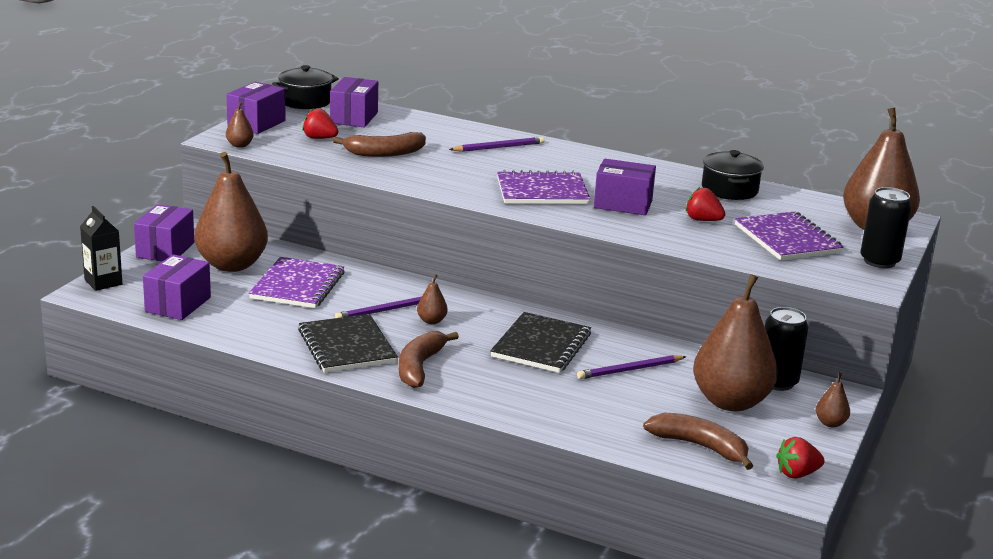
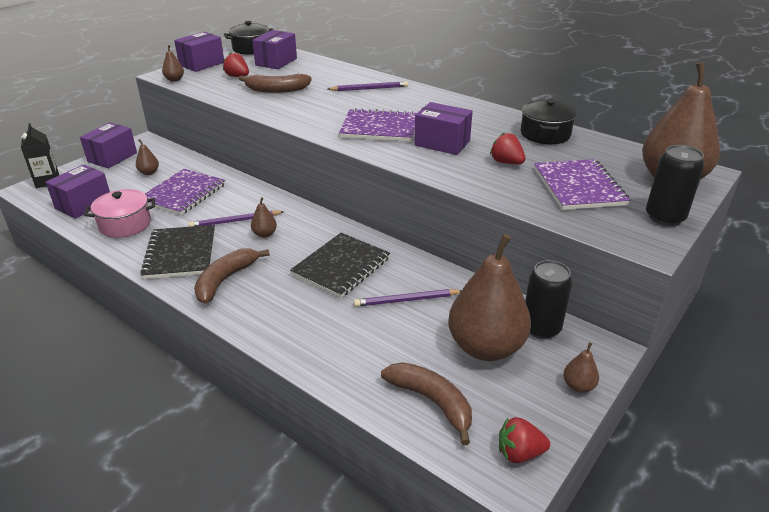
camera: 15 degrees right, 10 degrees up
(232, 265) = (149, 172): brown pear -> brown pear, size x0.40
(252, 322) = (125, 224): none -> pink pot

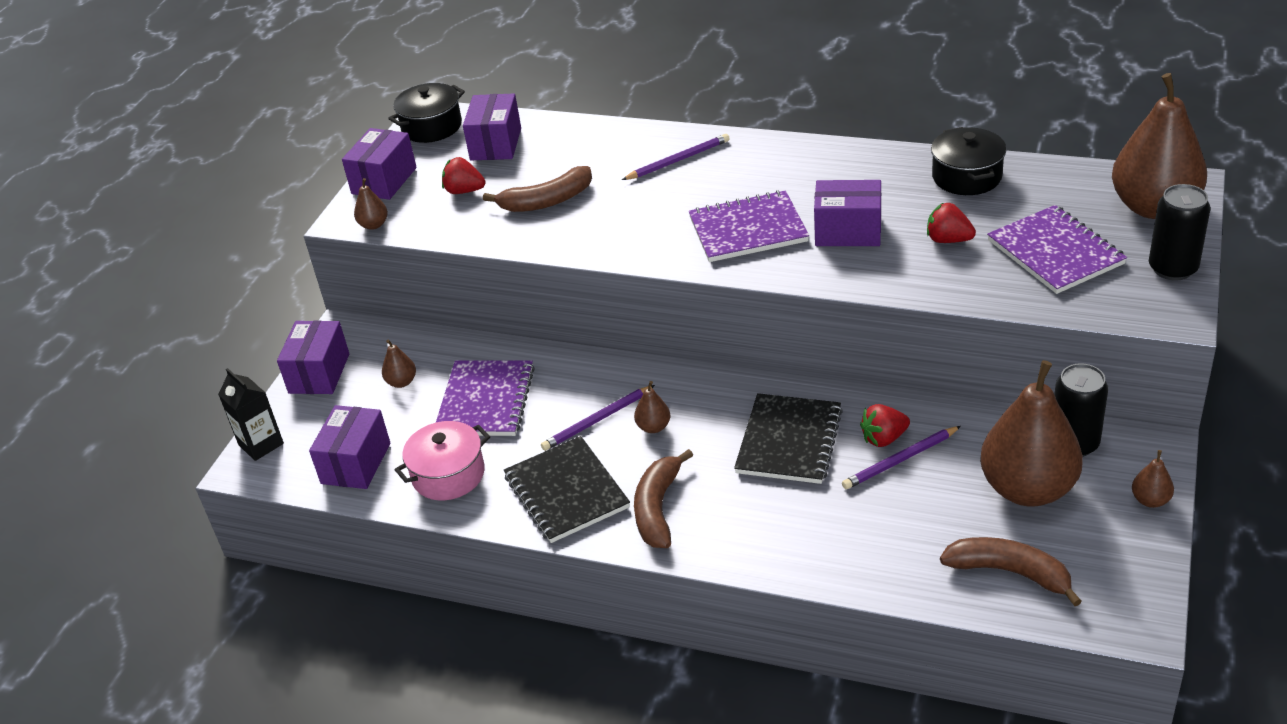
camera: 15 degrees left, 5 degrees up
(519, 453) = (1131, 594): red strawberry -> red strawberry (884, 438)

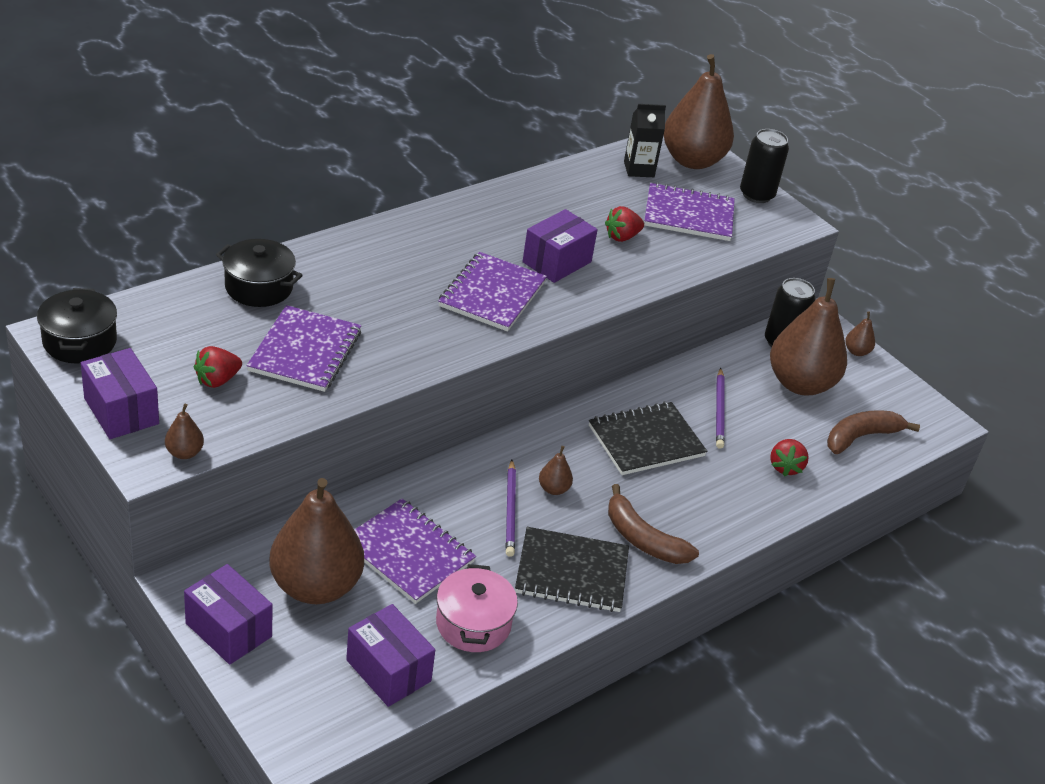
camera: 65 degrees left, 0 degrees up
(261, 444) = (280, 720): black carton -> black carton (639, 169)
(401, 382) = (315, 586): brown pear -> brown pear, size x2.49
(495, 144) = (173, 327): purple box -> none
(546, 201) = (305, 351): brown banana -> purple notebook
(678, 160) = (354, 267): purple pencil -> none
(789, 441) = (646, 441): black notebook -> black notebook turned 75 degrees counterclockwise
(884, 438) = (691, 403): red strawberry -> red strawberry (785, 467)
(966, 177) = (565, 188): black pot -> black pot (259, 287)

